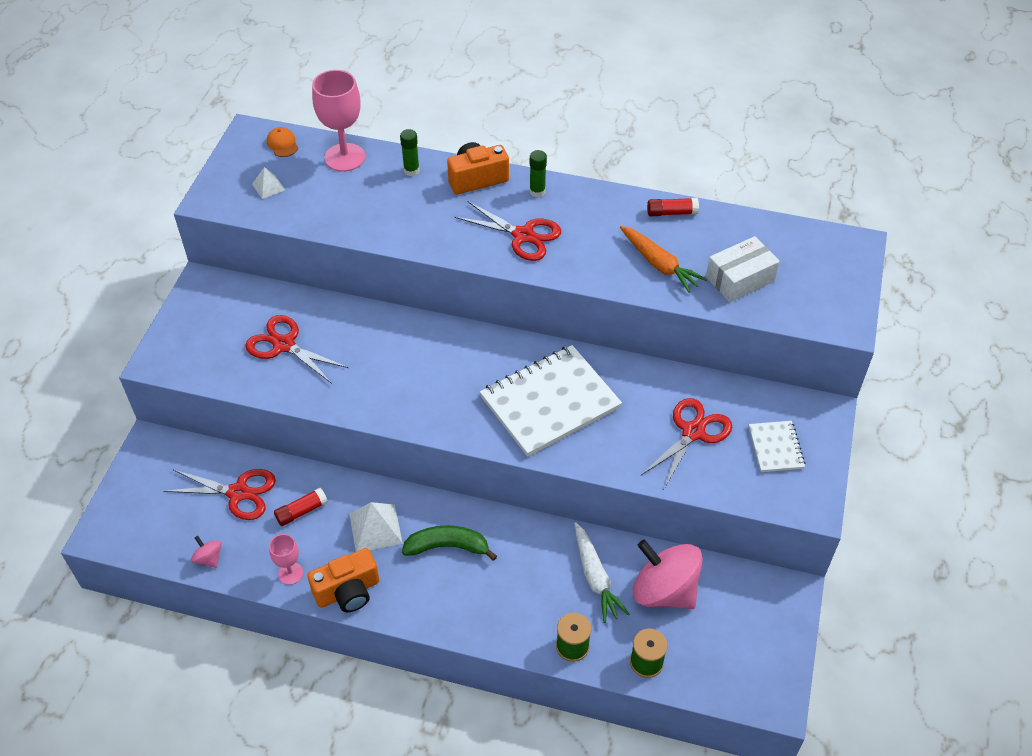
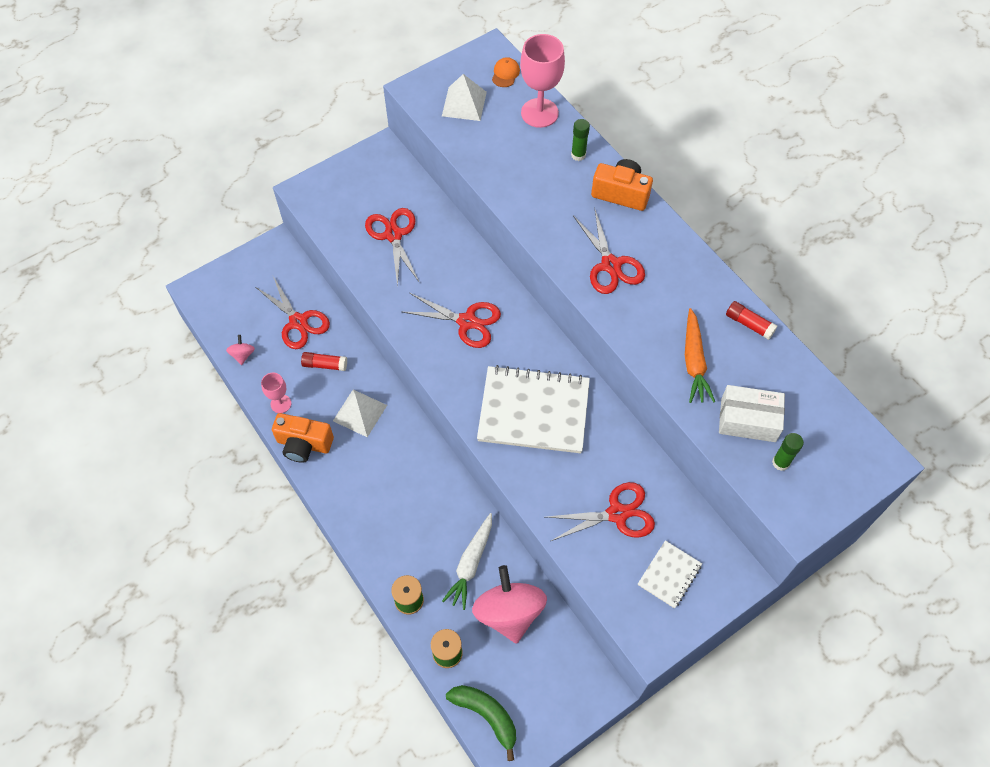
camera: 40 degrees right, 10 degrees up
(268, 187) = (464, 104): white pyramid -> white pyramid, size x1.71
(422, 372) = (467, 322): none -> red scissors
(447, 546) = (393, 462): green banana -> green banana (486, 715)
(537, 191) = (657, 235): green glue stick -> green glue stick (780, 462)

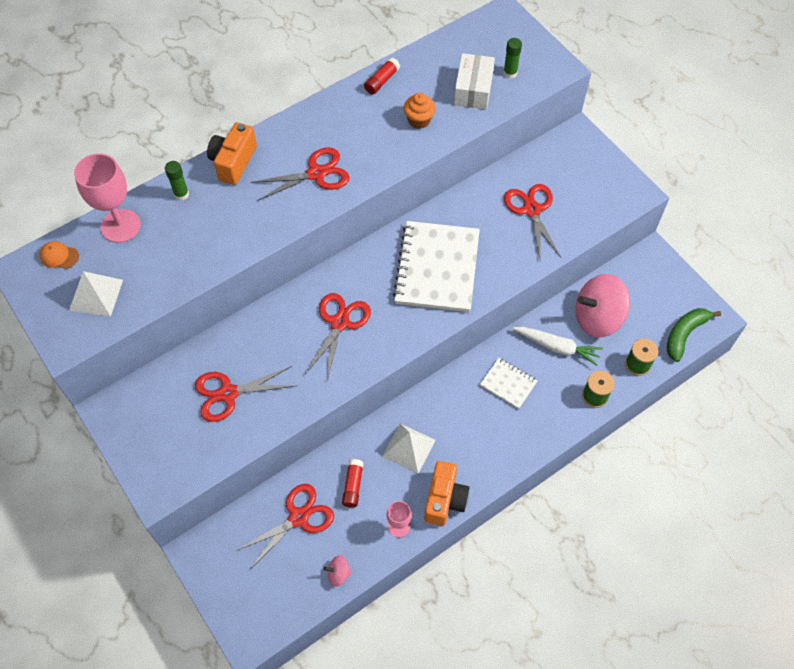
camera: 90 degrees left, 0 degrees up
(669, 575) = (581, 178): white notebook -> white notebook (508, 384)
(694, 361) = (419, 120): orange carrot -> orange cupcake

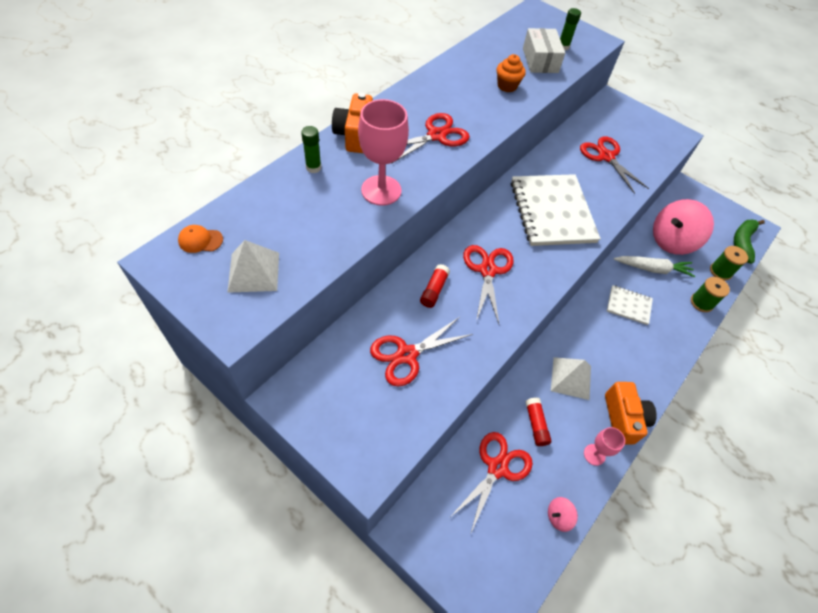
camera: 20 degrees left, 5 degrees down
(120, 226) = (259, 203): pink goblet -> pink goblet (381, 190)
(382, 81) = (461, 61): red glue stick -> red glue stick (434, 290)

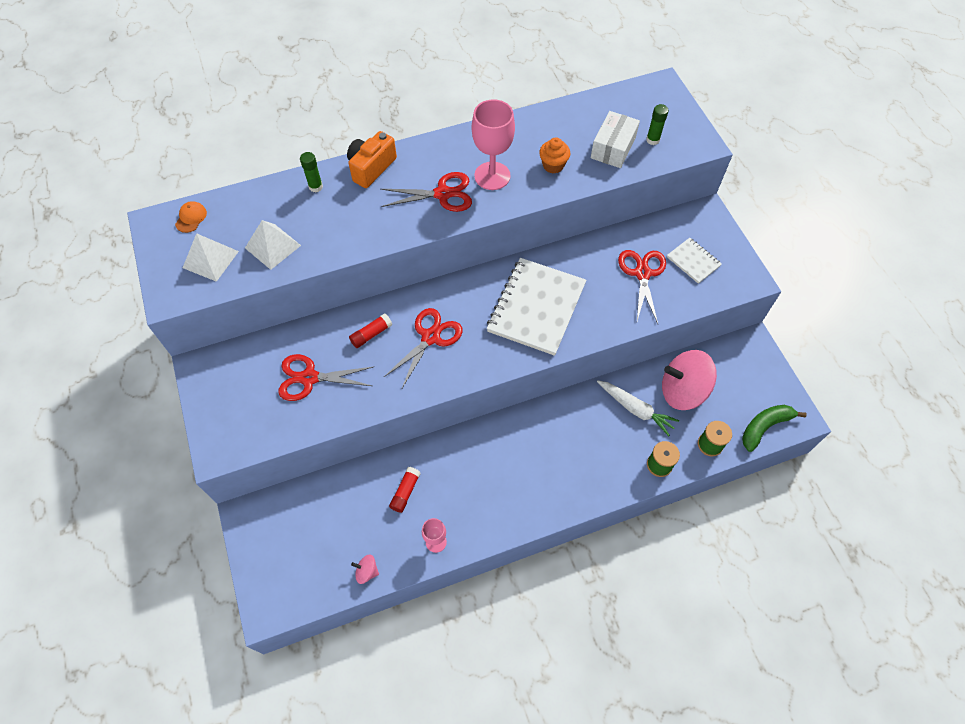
camera: 35 degrees right, 5 degrees up
(200, 240) = (191, 218): orange cap -> orange cap turned 75 degrees clockwise
(381, 190) = (355, 228): pink goblet -> pink goblet (492, 176)
(497, 468) = (347, 509): red scissors -> none
(571, 378) = (467, 470): white pyramid -> white pyramid (273, 246)
(623, 418) = (486, 527): orange camera -> none
(628, 305) = (578, 432): white notebook -> white notebook (693, 261)

